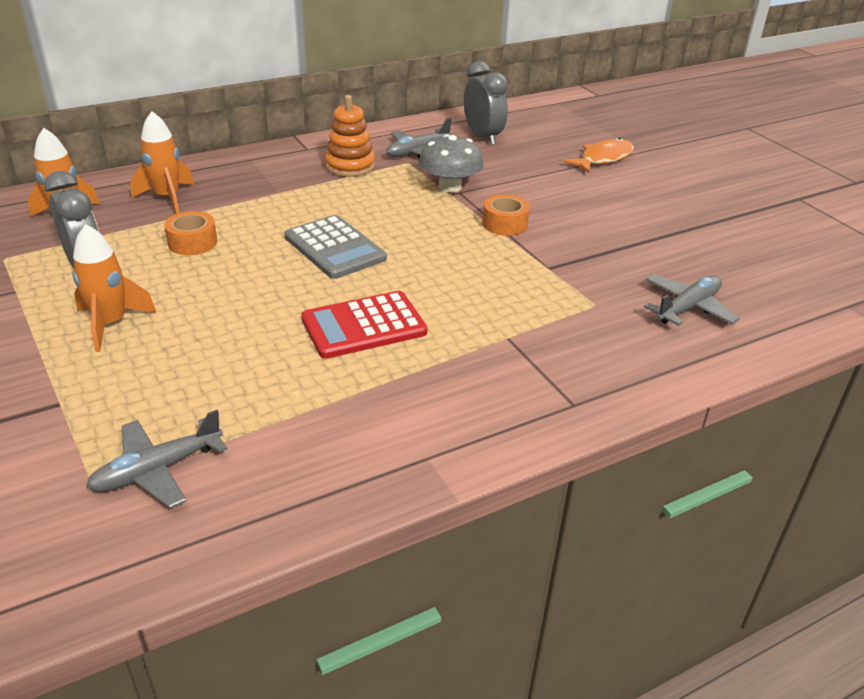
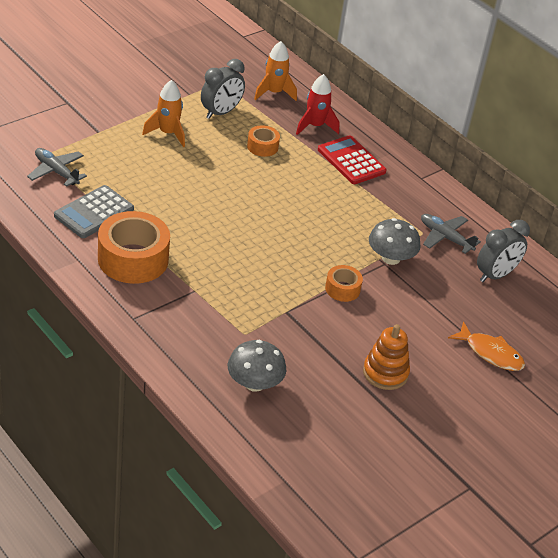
camera: 75 degrees right, 5 degrees up
(167, 198) = (315, 126): orange rocket -> red rocket
(335, 248) = (277, 207): grey calculator -> grey calculator (94, 212)
(350, 166) = (402, 203): orange stacking toy -> orange stacking toy (385, 373)
(364, 326) = (190, 228): red calculator -> red calculator (351, 161)
(431, 392) = (133, 259): none -> orange tape
(687, 308) = (254, 383): grey plane -> grey mushroom

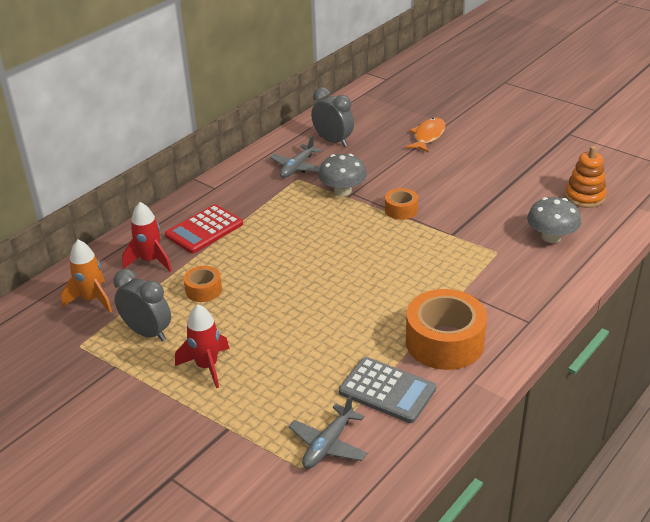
camera: 95 degrees left, 5 degrees down
(168, 133) = (207, 366): orange rocket -> red rocket
(385, 373) = (486, 178): orange stacking toy -> orange stacking toy (584, 197)

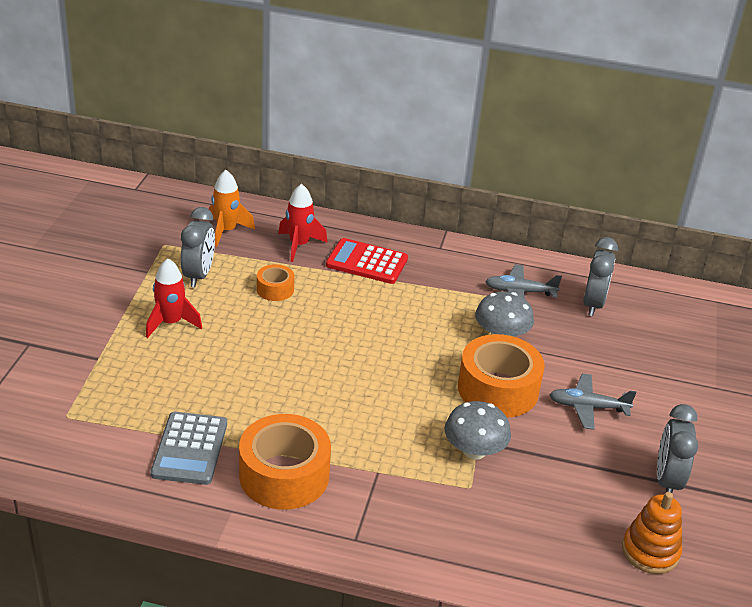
camera: 60 degrees right, 0 degrees up
(328, 444) = (100, 426): grey plane -> grey plane (587, 407)
(401, 210) = (498, 389): orange tape -> orange tape, size x1.99
(428, 136) = (670, 376): orange fish -> none
(525, 170) = (667, 480): none -> grey clock
(551, 237) = (534, 532): grey mushroom -> grey mushroom (474, 450)

